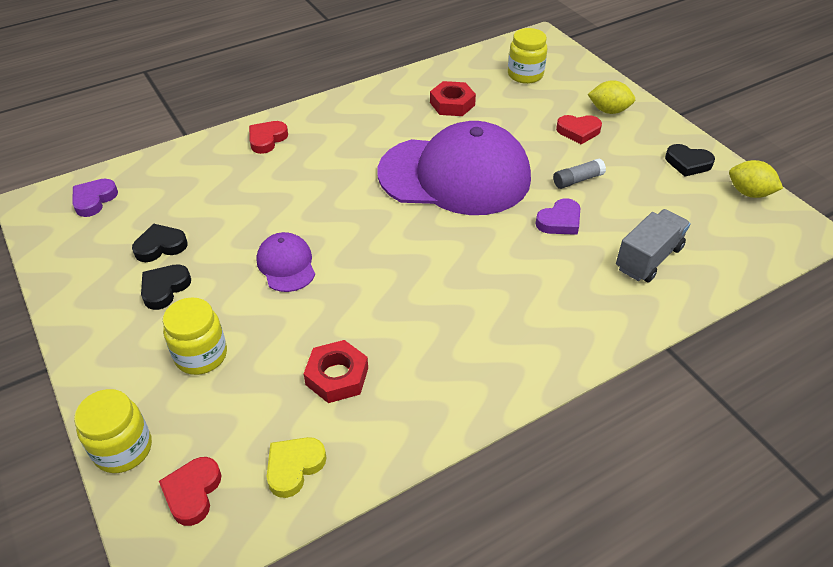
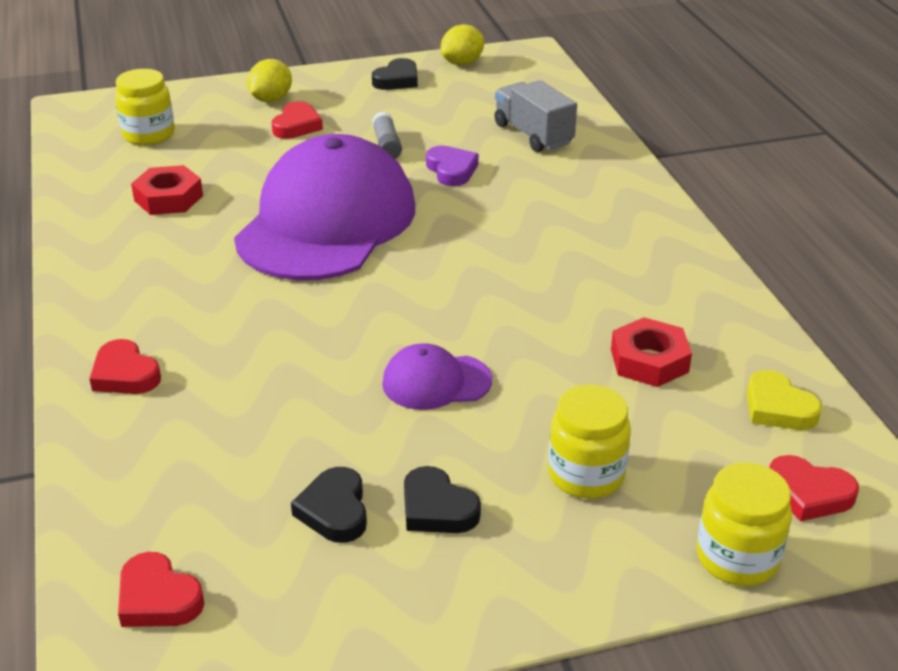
camera: 75 degrees left, 10 degrees down
(94, 200) = (158, 598): purple heart -> red heart

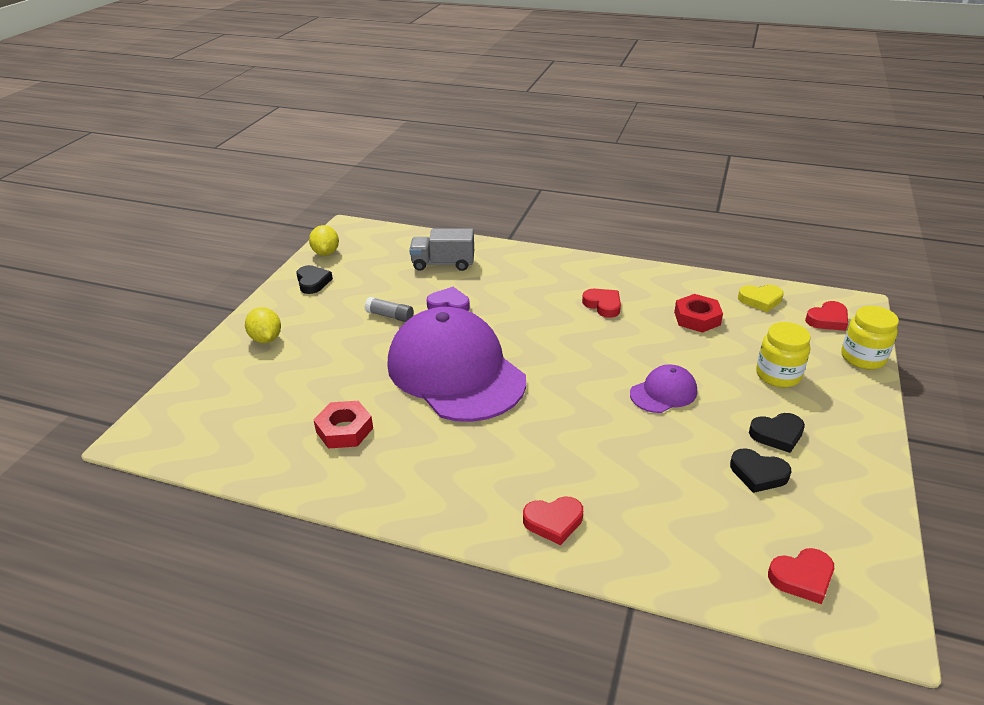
camera: 55 degrees left, 0 degrees up
(149, 135) = (238, 411): yellow jar -> none
(297, 125) = (318, 341): red heart -> red heart (603, 305)
(436, 382) = (663, 392): purple cap -> purple cap turned 150 degrees counterclockwise

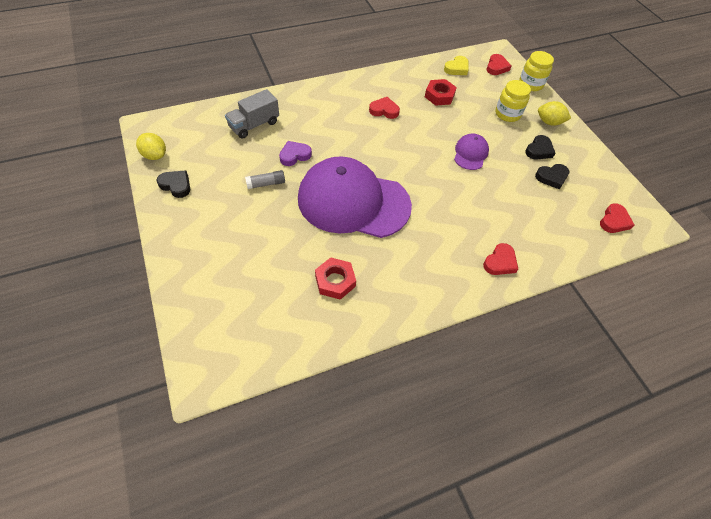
camera: 45 degrees left, 20 degrees up
(266, 339) = (199, 249): yellow lemon -> yellow lemon (549, 122)

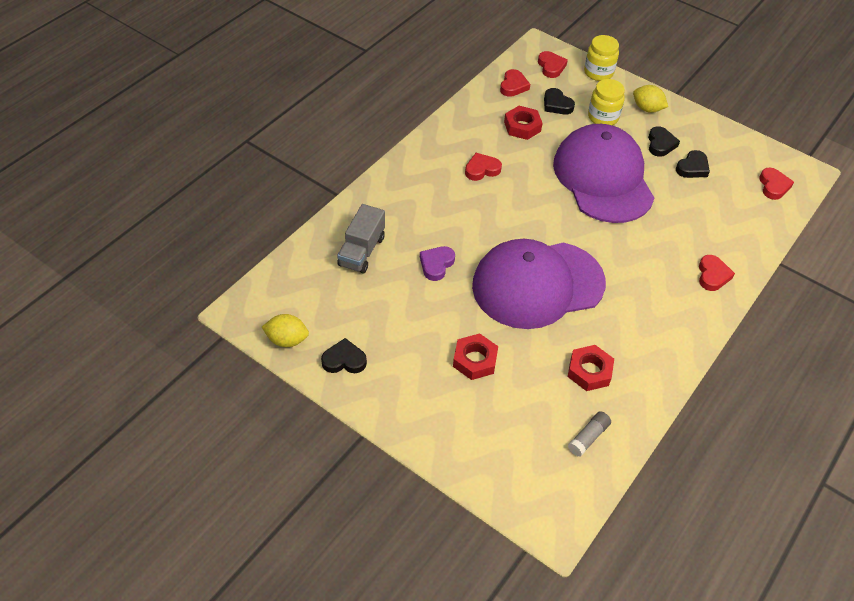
camera: 30 degrees left, 5 degrees down
(260, 229) = (475, 360): none -> red nut
(266, 184) = (436, 310): grey glue stick -> grey glue stick (588, 437)
(456, 68) = (513, 86): yellow heart -> red heart
(470, 153) = (603, 178): purple cap -> purple cap, size x2.32
(478, 92) = (556, 104): none -> black heart
(549, 122) = (647, 109): yellow lemon -> yellow lemon turned 45 degrees clockwise

